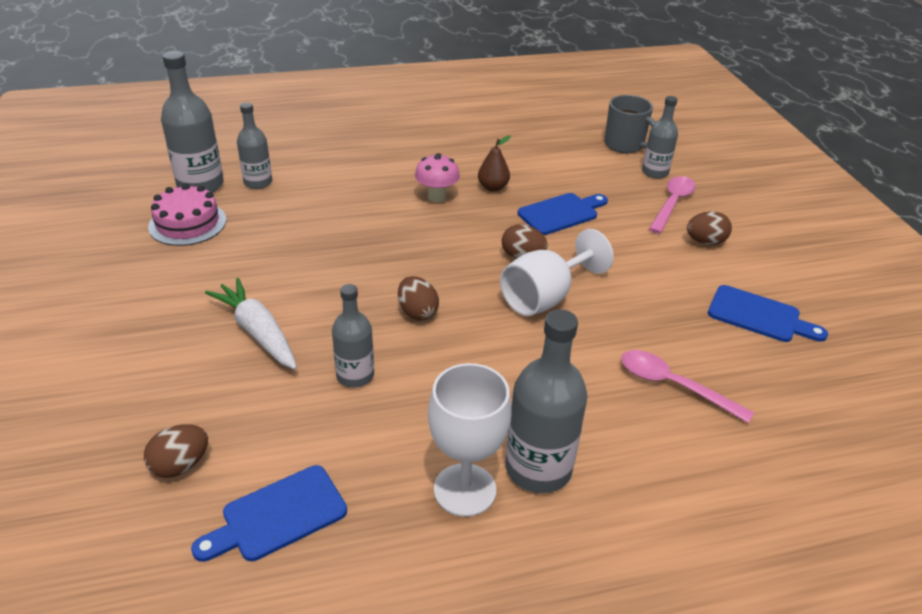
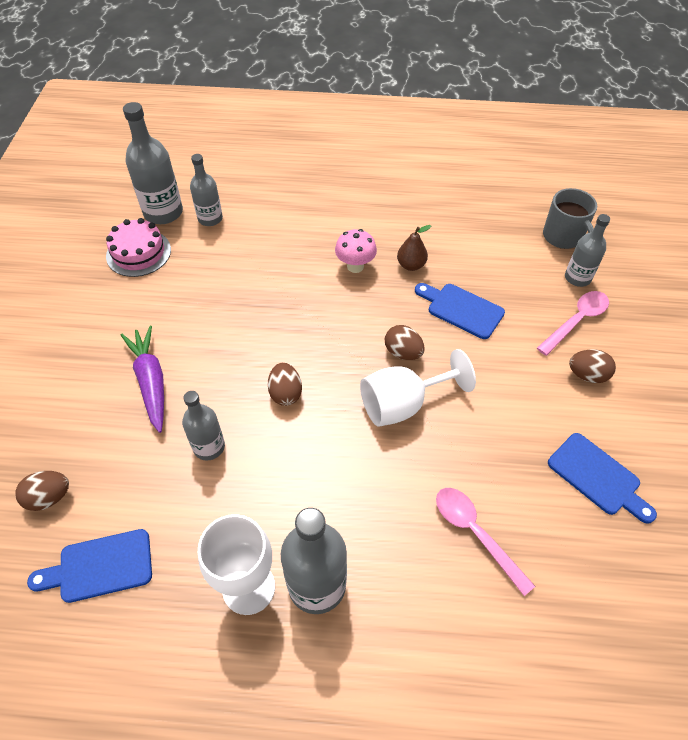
camera: 20 degrees right, 15 degrees up
(257, 332) = (151, 381): white carrot -> purple carrot
(561, 213) = (461, 309): blue cutting board -> blue cutting board turned 135 degrees counterclockwise

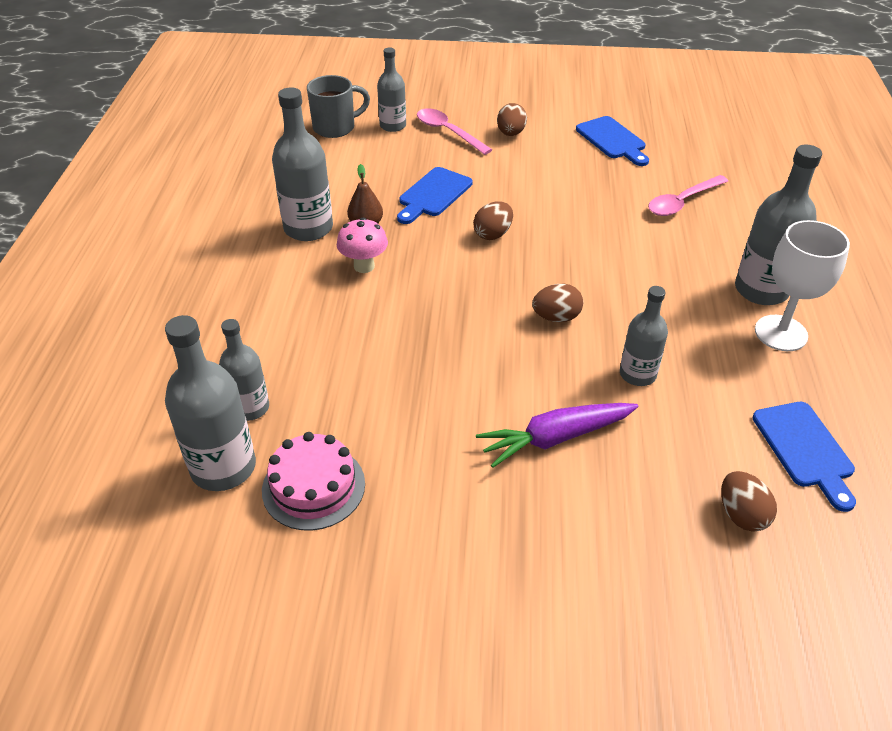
camera: 90 degrees left, 10 degrees down
(402, 404) = (558, 236): white goblet -> none
(404, 231) = (308, 228): none -> grey bottle
(597, 477) = (612, 140): blue cutting board -> blue cutting board turned 105 degrees clockwise

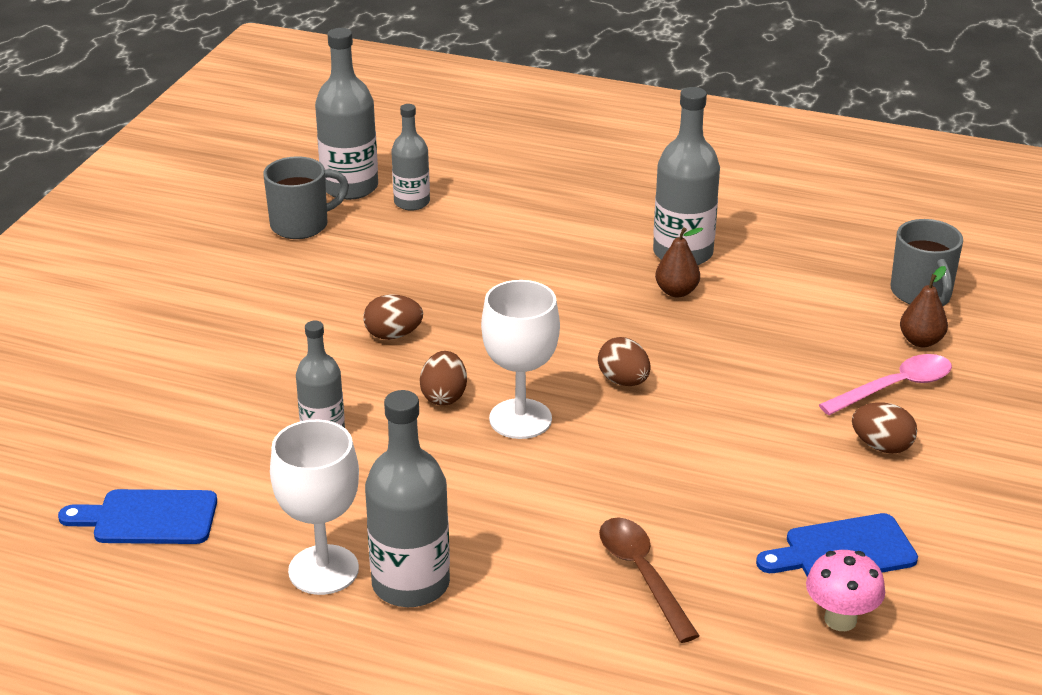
camera: 105 degrees right, 10 degrees down
(313, 487) = (301, 225): pink cake -> grey mug
(364, 266) = (595, 281): pink mushroom -> pink mushroom (840, 619)
(393, 126) = (921, 341): grey bottle -> brown pear
(433, 195) = (728, 349): blue cutting board -> none
(555, 438) = (271, 357): purple carrot -> none
(562, 274) = (520, 419): none -> white goblet
(682, 202) = (642, 575): pink spoon -> brown spoon
(741, 515) = (108, 445): brown egg -> brown egg (393, 335)

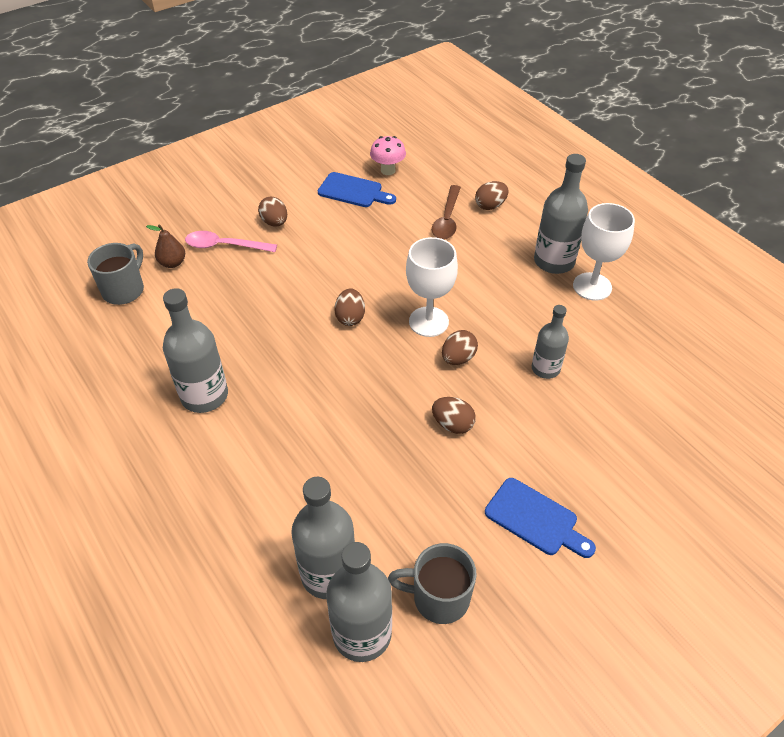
camera: 145 degrees left, 15 degrees up
(148, 518) = (674, 359): blue cutting board -> blue cutting board (535, 519)
(412, 202) = (328, 574): grey bottle -> grey bottle, size x1.60
(597, 637) = (490, 206): none -> brown egg
(676, 292) = (248, 365): brown pear -> none

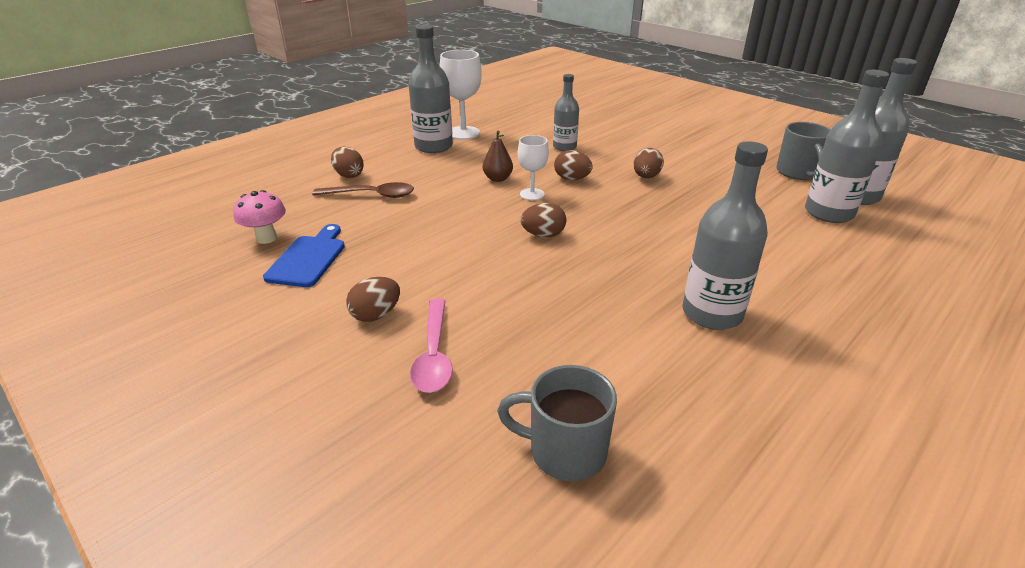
camera: 100 degrees left, 15 degrees down
(172, 263) = (484, 406): brown pear -> brown pear (497, 179)
(428, 322) = (532, 194): white goblet -> white goblet, size x0.62
(535, 519) = (705, 147): blue cutting board -> none

